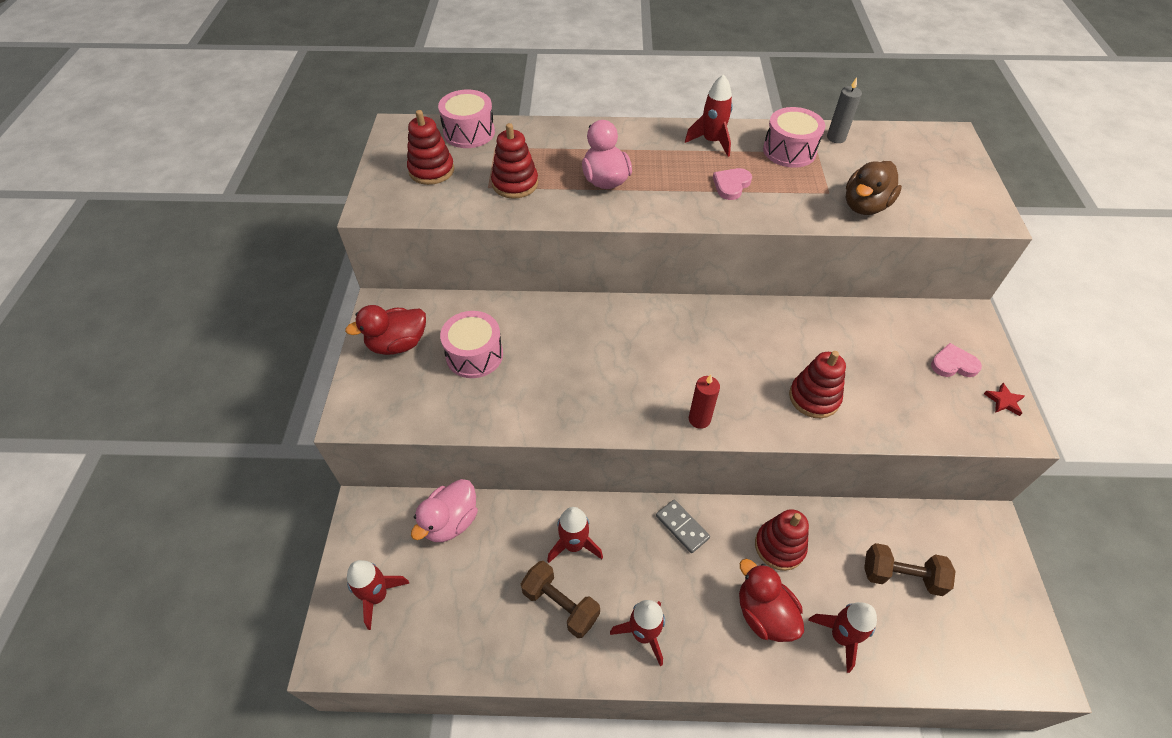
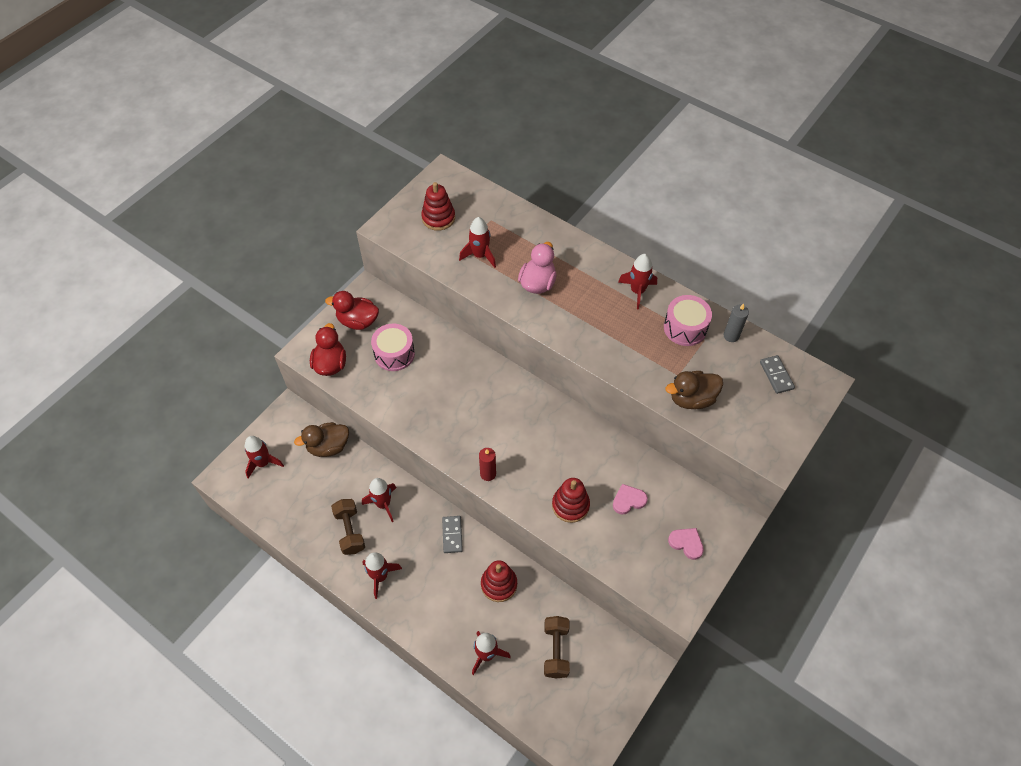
camera: 35 degrees right, 5 degrees up
(450, 522) = (328, 447): pink duck -> brown duck
(469, 132) = (484, 199): pink drum -> none
(515, 184) = (480, 255): red stacking toy -> red rocket
(731, 185) = (616, 332): pink heart -> pink heart (628, 500)
(764, 614) = (455, 613): red duck -> red duck (330, 364)
(901, 576) = (556, 650): brown dumbbell -> brown dumbbell turned 45 degrees clockwise
(910, 150) = (776, 375): none -> grey domino
(1004, 401) = (693, 587): red star -> none

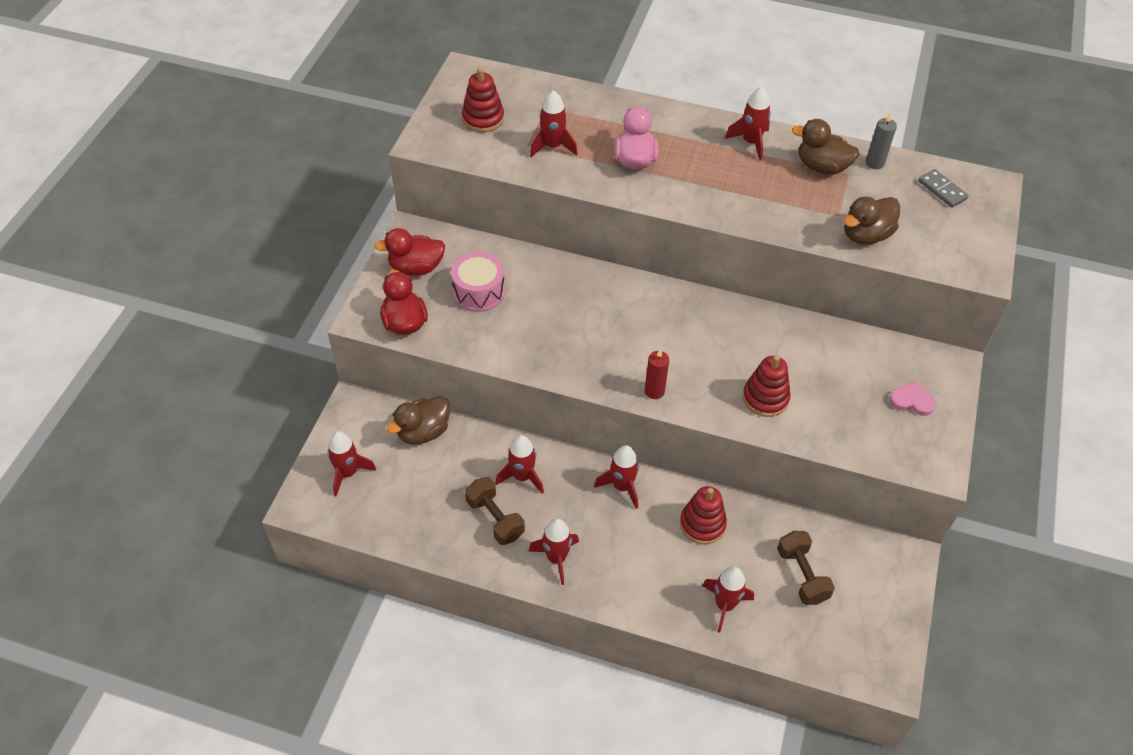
camera: 20 degrees left, 5 degrees down
(452, 535) = (622, 487): grey domino -> red rocket
(628, 500) = (827, 375): pink heart -> none
(685, 328) = (821, 167): pink drum -> brown duck

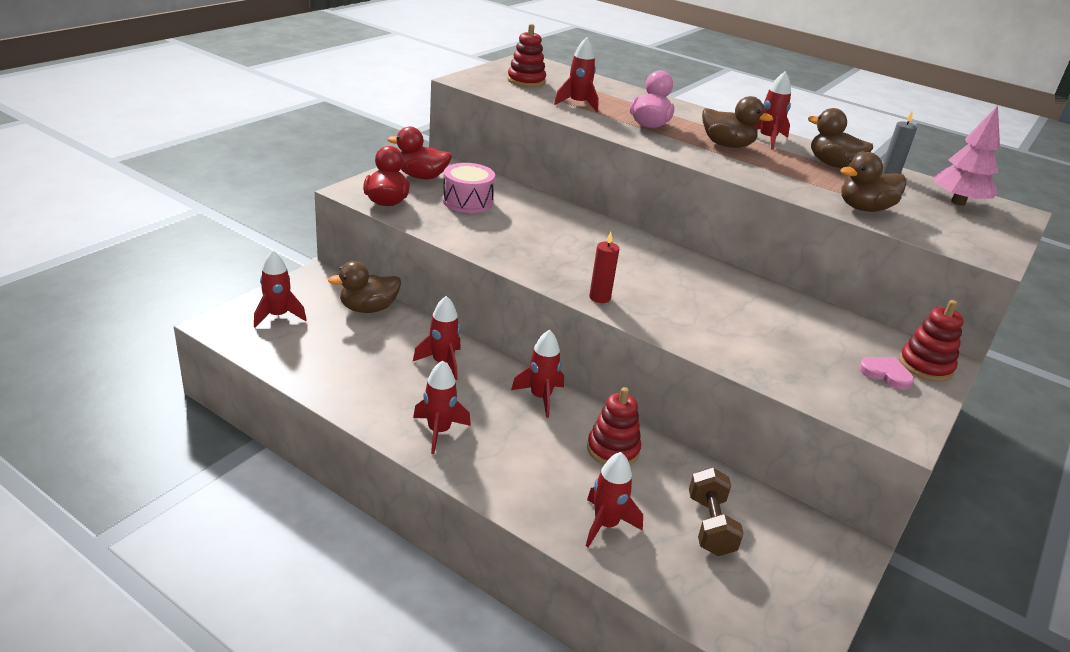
camera: 15 degrees right, 20 degrees down
(495, 519) = (395, 384): brown dumbbell -> none
(718, 170) = (727, 145): none -> brown duck
(765, 398) = (717, 331): red stacking toy -> red stacking toy (925, 366)
(942, 190) = (958, 202): grey domino -> pink tree

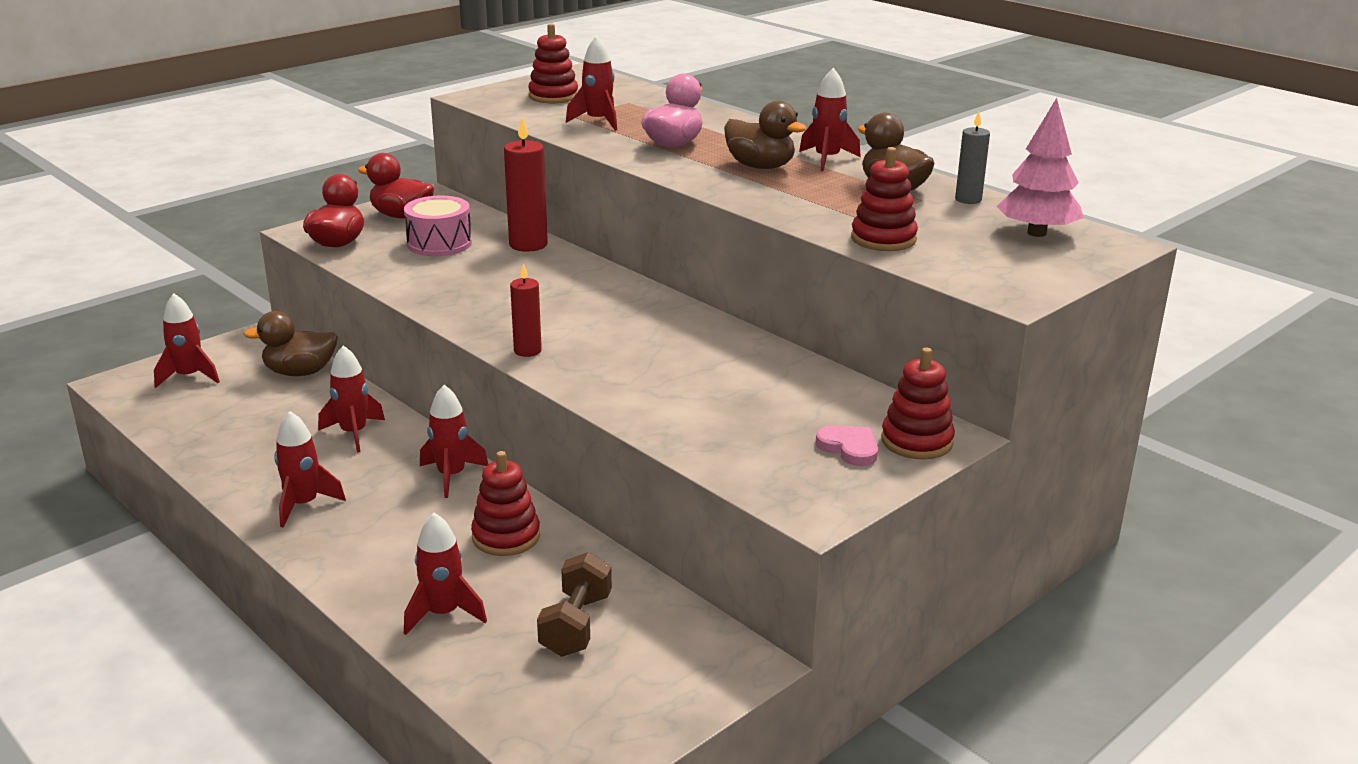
camera: 15 degrees right, 5 degrees down
(536, 202) = (528, 245): none -> red candle
(864, 208) = (883, 239): brown duck -> red stacking toy

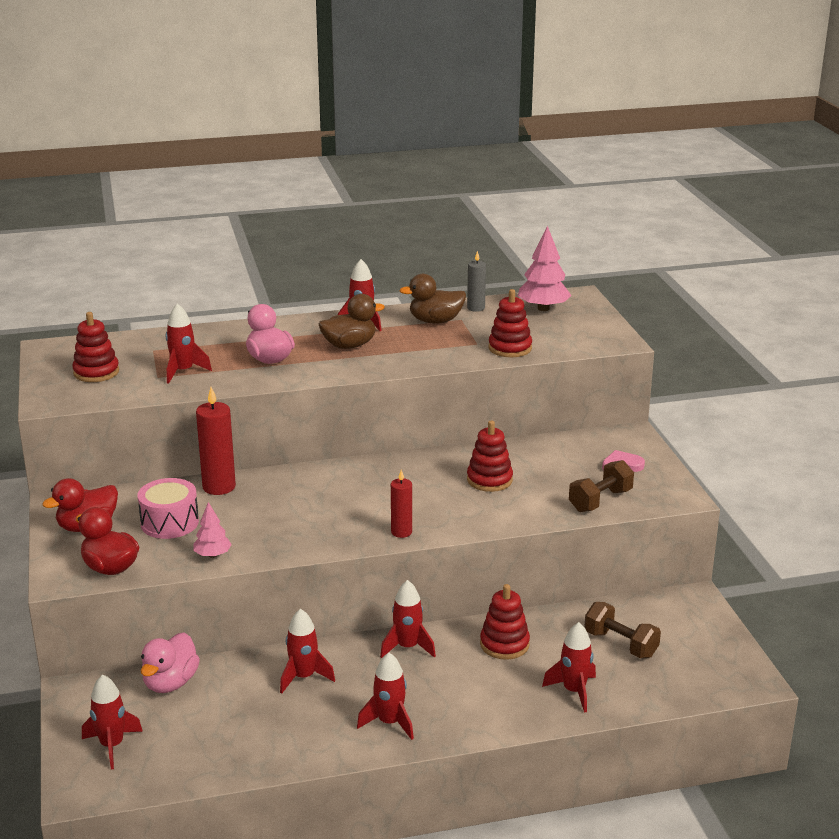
camera: 60 degrees left, 0 degrees up
(300, 372) = (170, 683): brown duck -> pink duck
(396, 276) = (212, 555): none -> pink tree
(734, 453) = (600, 500): none -> brown dumbbell
(916, 441) = (630, 445): red stacking toy -> red stacking toy (489, 480)

